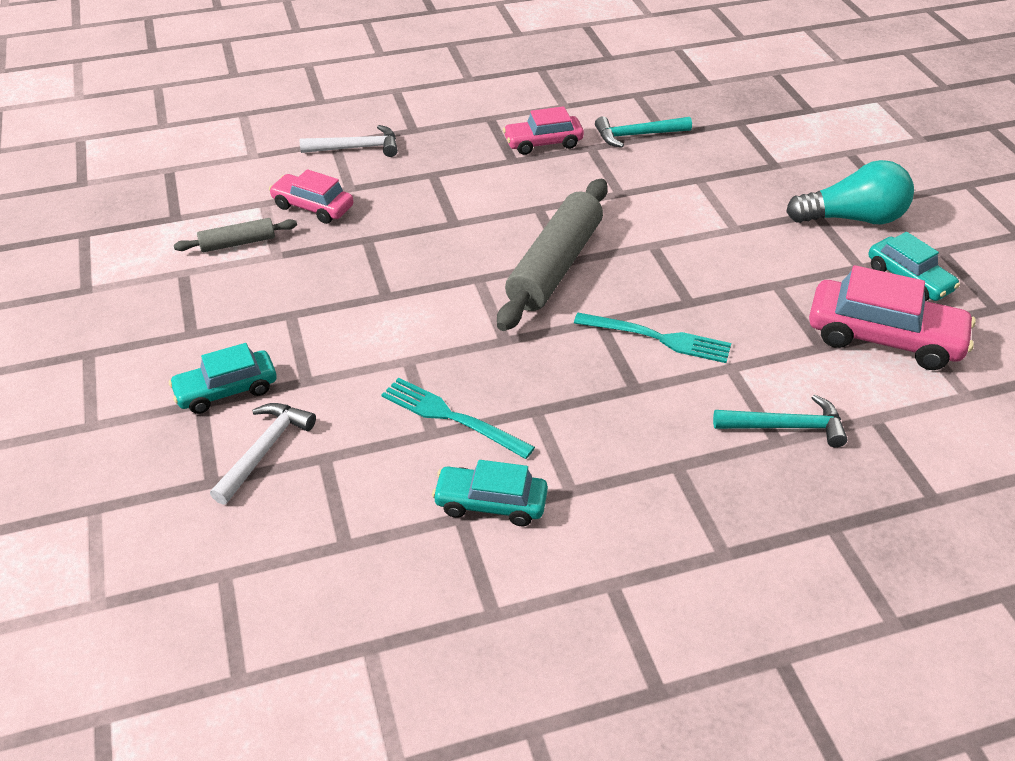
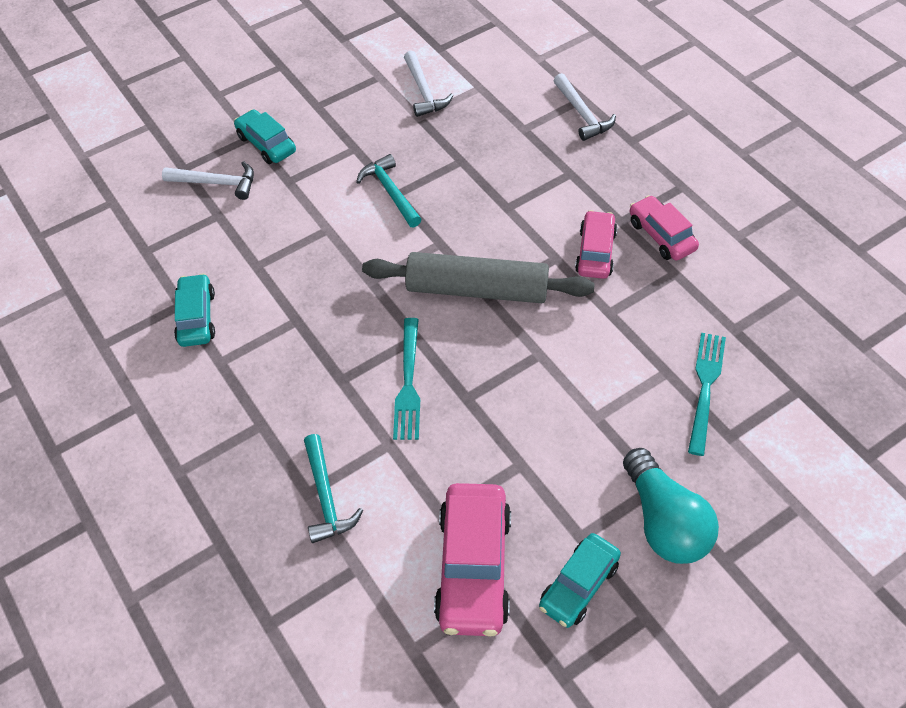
camera: 75 degrees right, 10 degrees up
(238, 243) = (424, 91): grey rolling pin -> white hammer
(313, 207) = (487, 116): pink car -> pink car (595, 252)
(450, 417) = (275, 271): turquoise fork -> turquoise fork (705, 386)
(637, 135) = (718, 305): turquoise hammer -> turquoise hammer (390, 192)

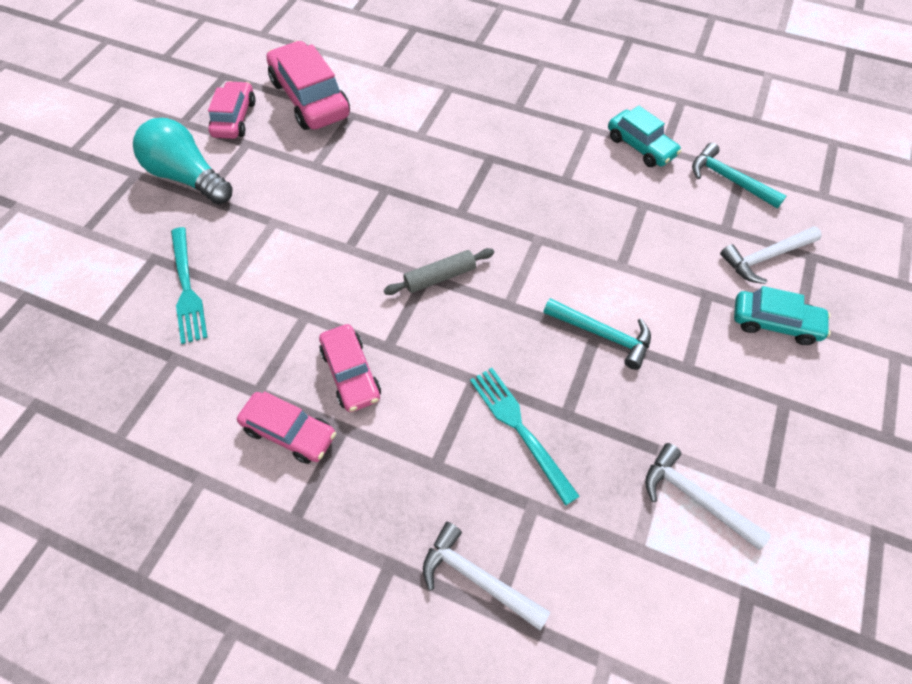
camera: 145 degrees right, 5 degrees up
(326, 497) = (435, 91): turquoise hammer -> turquoise hammer (729, 180)
(408, 384) = (437, 177): turquoise fork -> turquoise fork (519, 428)
(477, 290) = (440, 277): grey rolling pin -> grey rolling pin, size x0.50
(579, 585) = (234, 118): turquoise car -> pink car

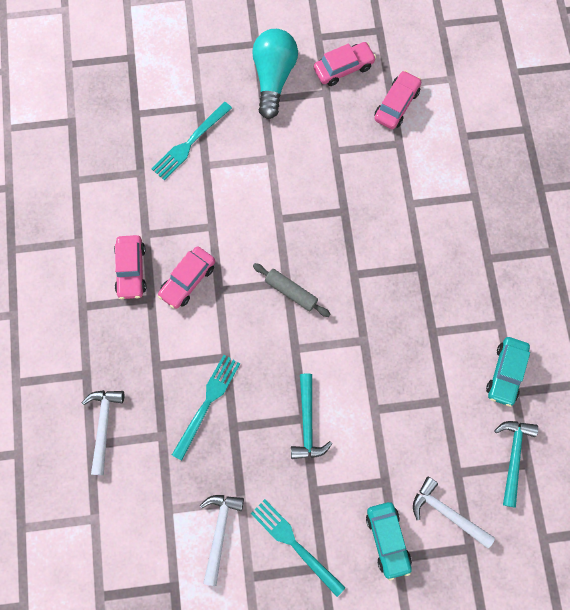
camera: 60 degrees right, 15 degrees up
(310, 99) = (396, 105): pink car -> pink car, size x0.62
(743, 419) = (294, 543): none -> turquoise fork

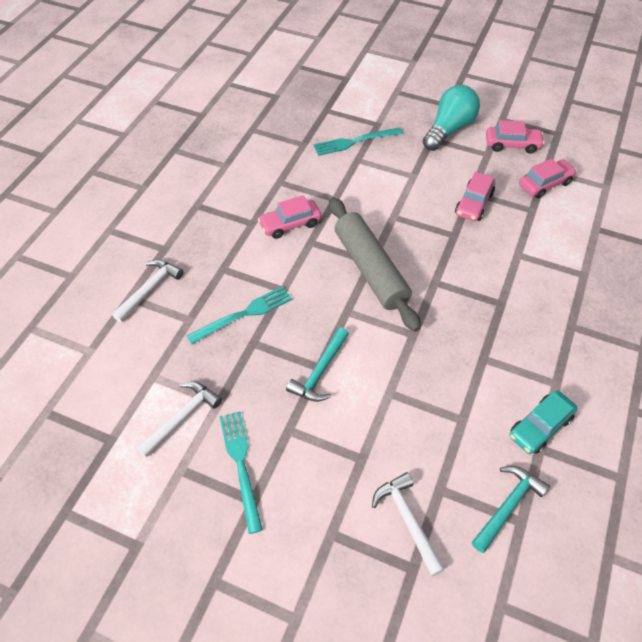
camera: 30 degrees right, 20 degrees down
(131, 270) = (251, 199): pink car -> pink car (474, 204)
(291, 292) = (371, 269): grey rolling pin -> grey rolling pin, size x2.01
(387, 539) = (332, 511): turquoise car -> none

